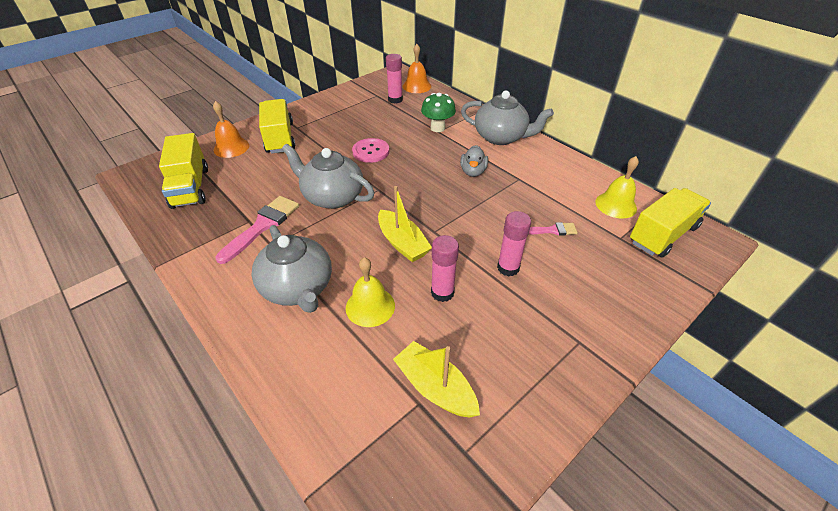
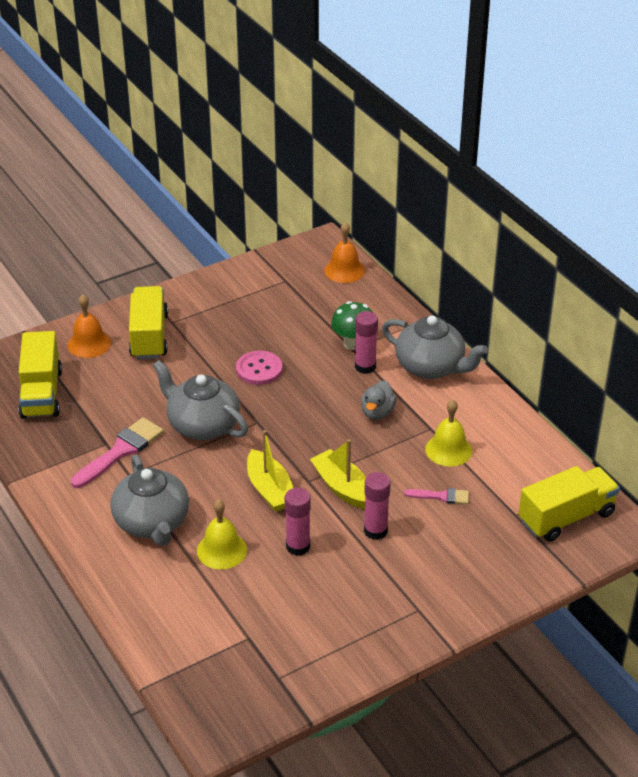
camera: 10 degrees right, 5 degrees down
(395, 100) = (309, 291): pink glue stick -> pink glue stick (365, 367)
(435, 387) = (266, 627): yellow boat -> yellow boat (342, 487)
(616, 205) = (532, 476): yellow bell -> yellow bell (448, 450)

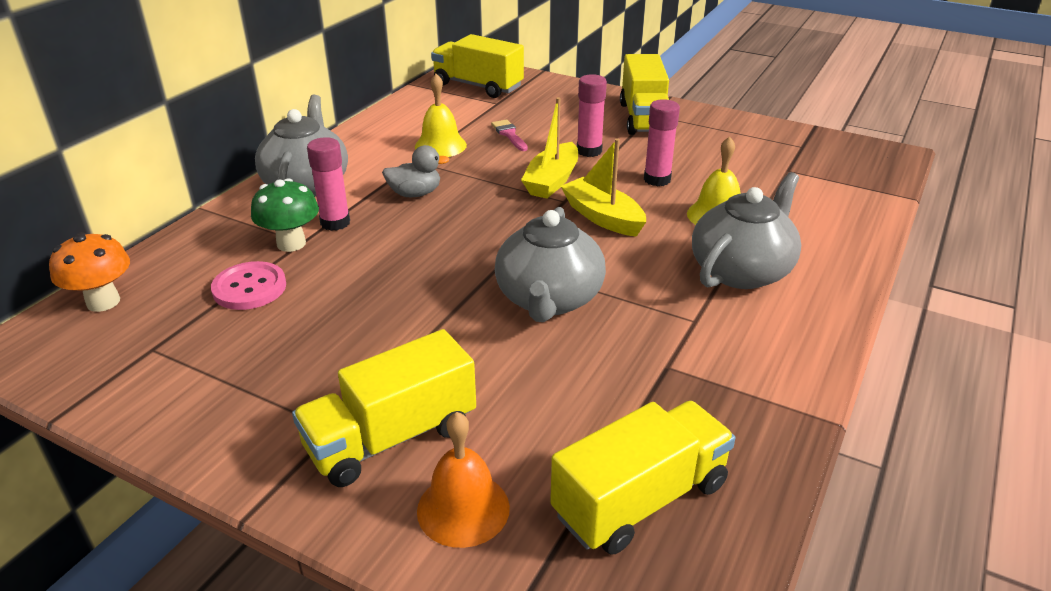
camera: 120 degrees left, 5 degrees down
(121, 451) = (665, 346): pink brush -> none
(259, 369) = (397, 296): pink button -> pink button (249, 288)
(270, 490) = (603, 217): yellow boat -> yellow boat turned 75 degrees counterclockwise
(344, 270) = (103, 302): orange bell -> orange mushroom
(413, 599) = (644, 118): none -> yellow truck

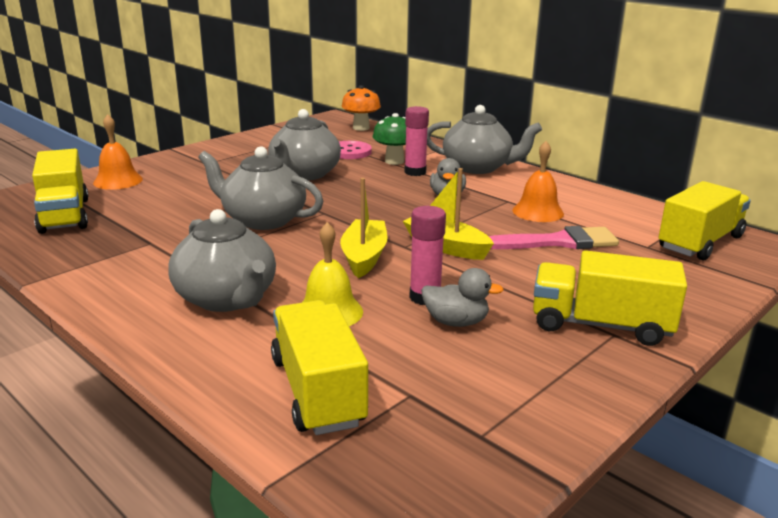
camera: 105 degrees right, 10 degrees down
(368, 306) = (304, 174): none -> grey teapot
(391, 438) = (184, 172): yellow truck -> yellow truck (317, 391)
(440, 145) = (538, 212): yellow bell -> orange bell
(509, 134) = (559, 242): pink brush -> pink brush, size x1.80
(589, 151) = (508, 274): pink glue stick -> none
(603, 217) = (364, 257): yellow boat -> yellow boat turned 60 degrees counterclockwise
(684, 164) = (456, 322): none -> grey duck

